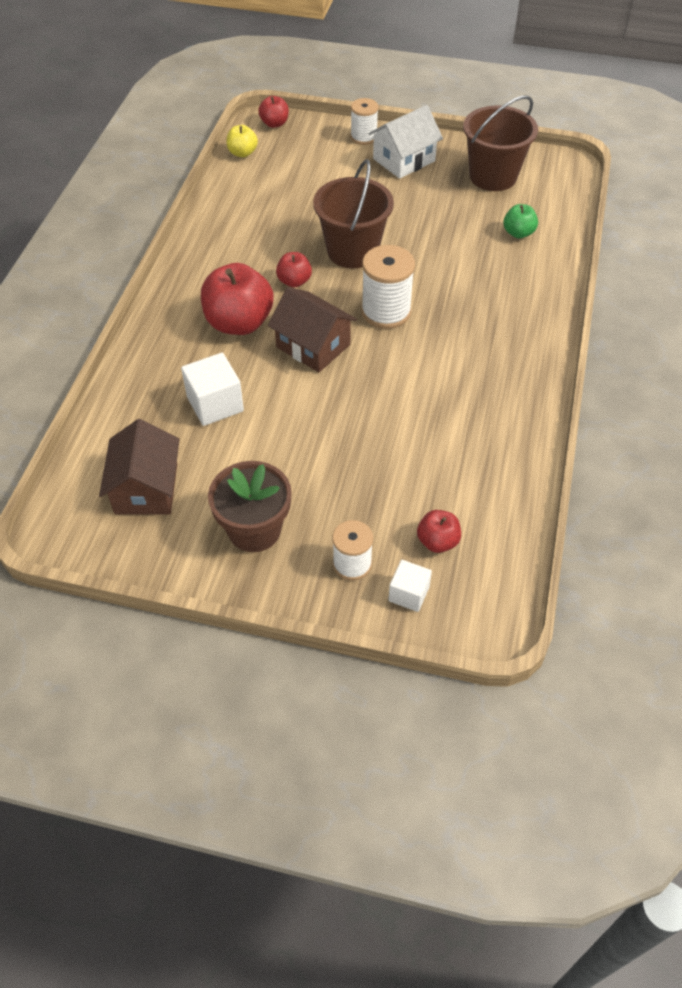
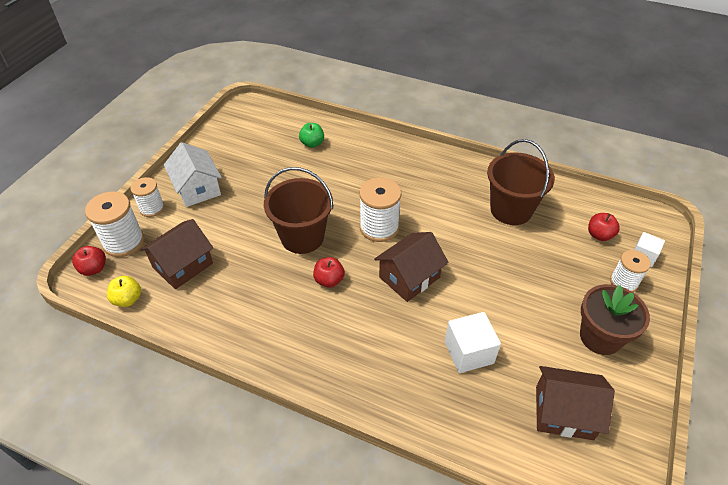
camera: 80 degrees left, 5 degrees down
(239, 323) = (372, 325): red apple -> none
(291, 176) = (183, 265): none -> brown house
(312, 132) = (124, 242): none -> white spool
(493, 176) = (242, 143): brown bucket -> brown bucket (511, 210)

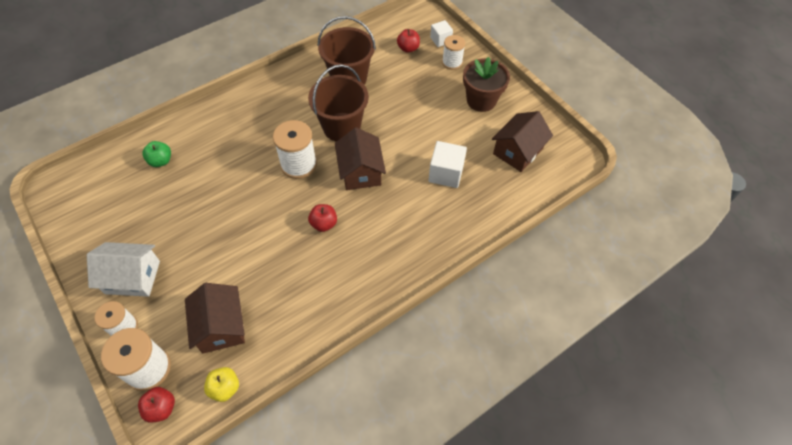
camera: 60 degrees left, 10 degrees up
(302, 237) = (265, 221): brown bucket -> brown bucket (341, 127)

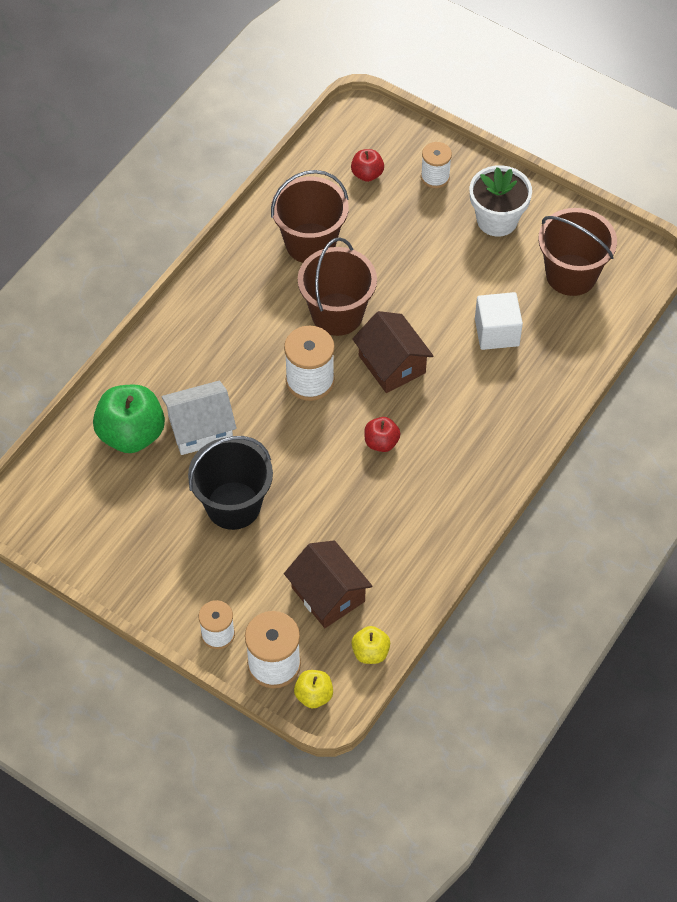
camera: 20 degrees left, 0 degrees up
(132, 277) = (191, 579): white house -> white house (200, 429)
(161, 161) = (131, 434): green apple -> green apple, size x1.95
(161, 408) = (314, 695): red apple -> yellow apple
(195, 233) = (233, 505): none -> black bucket
(440, 40) = (404, 147): white cube -> none
(481, 100) = (497, 220): brown flower pot -> white flower pot
(517, 151) = (571, 275): brown house -> brown bucket

